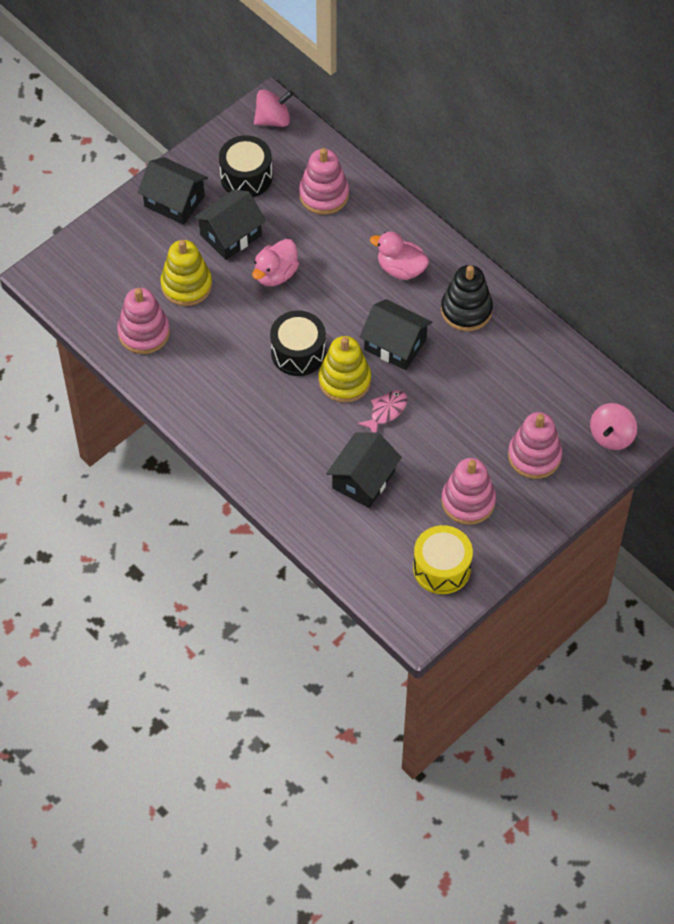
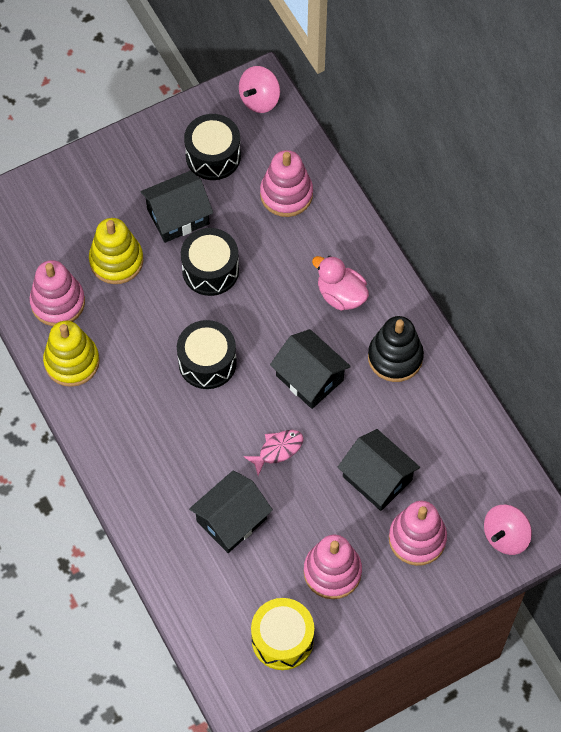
camera: 15 degrees right, 5 degrees up
(174, 201) = (132, 166): black house -> black house (377, 478)
(273, 119) = (259, 99): pink spinning top -> pink spinning top turned 135 degrees clockwise
(275, 274) = (210, 270): pink duck -> black drum
(344, 380) = (245, 405): yellow stacking toy -> yellow stacking toy (72, 362)

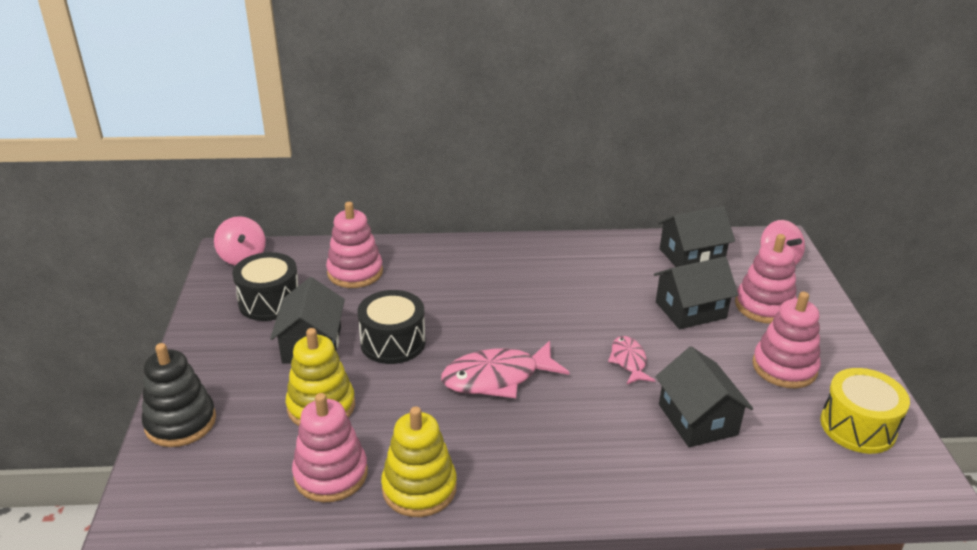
camera: 65 degrees left, 30 degrees down
(207, 362) = (497, 378): black drum -> pink fish
(309, 378) = (560, 317): black house -> black house (691, 256)
(341, 295) = (485, 274): pink duck -> none
(395, 357) = (570, 264): black stacking toy -> black stacking toy (180, 422)

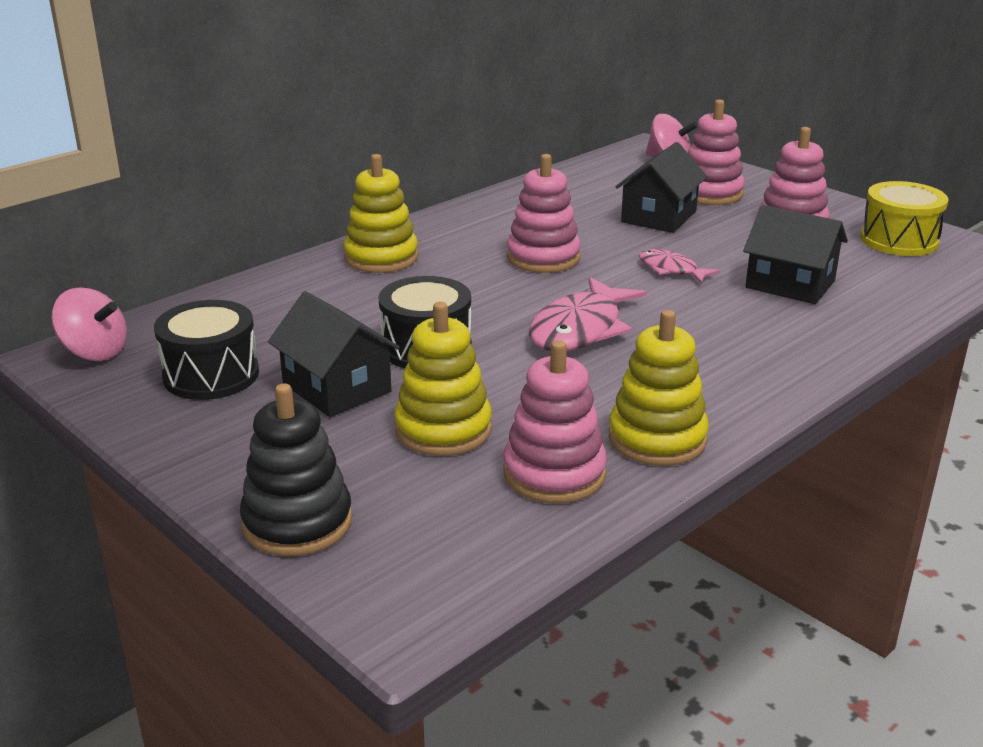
camera: 40 degrees left, 5 degrees down
(355, 272) = (274, 311): pink stacking toy -> pink stacking toy (543, 257)
(462, 260) = (381, 258): none -> yellow stacking toy
(691, 256) = (594, 181): black house -> none

